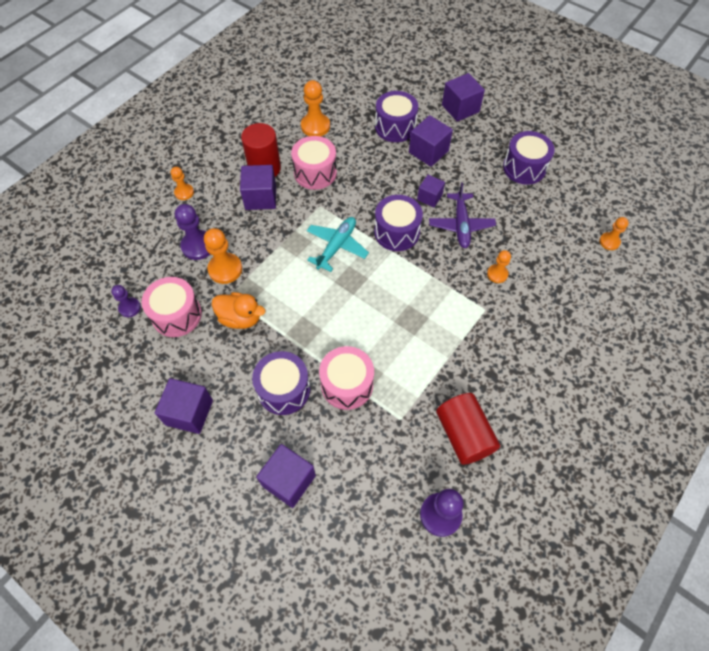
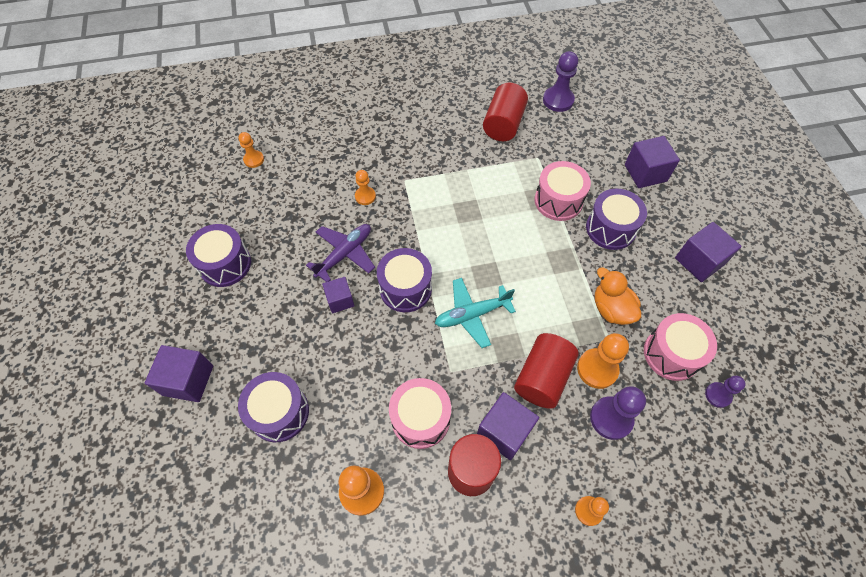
camera: 140 degrees left, 0 degrees up
(259, 240) = (542, 377): none -> red cylinder
(428, 152) = (284, 351): purple cube -> none

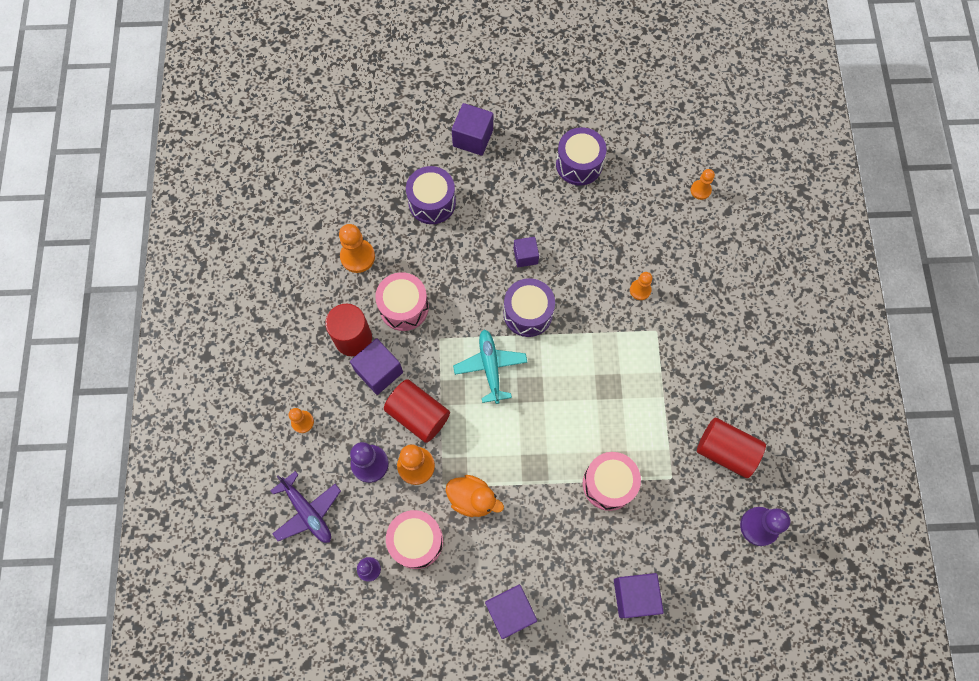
camera: 100 degrees right, 10 degrees up
(344, 254) = (574, 264): purple plane -> purple plane (307, 512)
(610, 228) = (565, 529): purple drum -> none
(611, 309) = (472, 499): orange duck -> orange duck turned 45 degrees clockwise

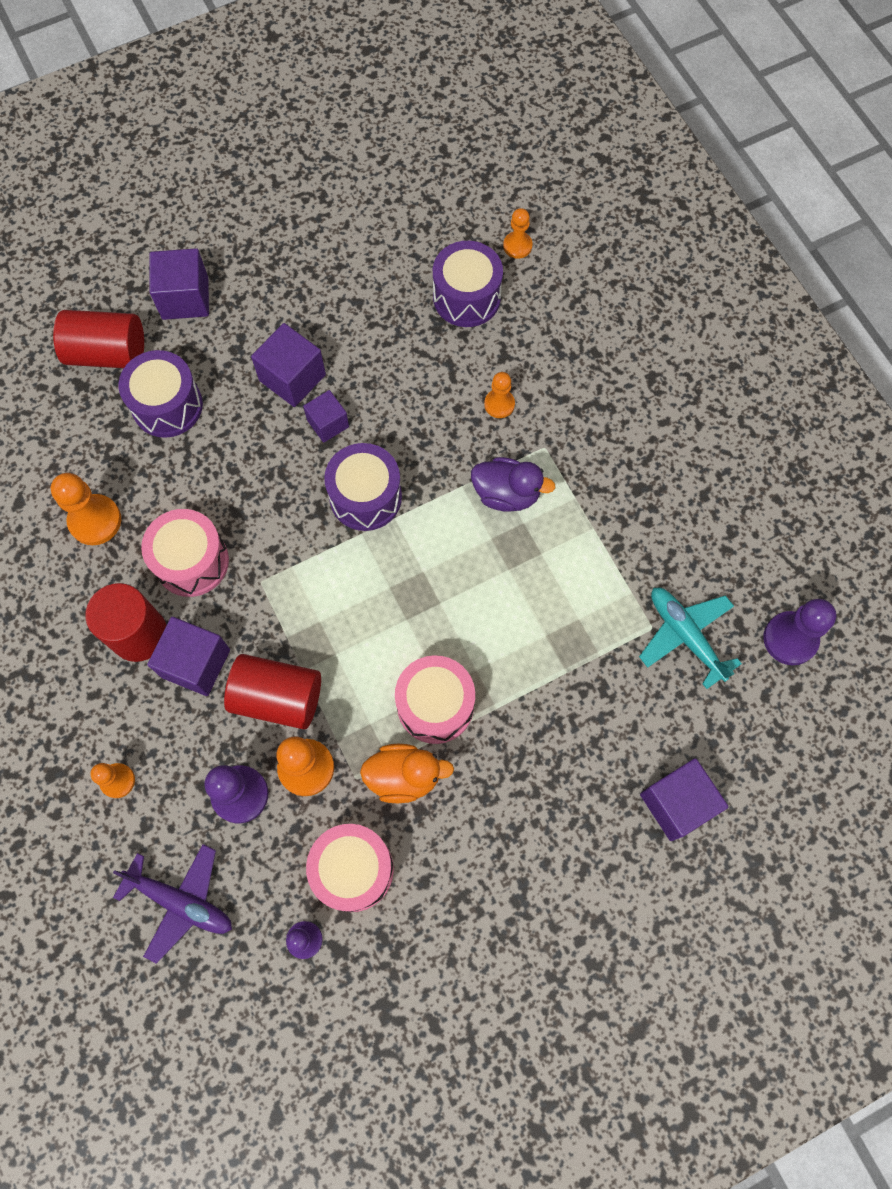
camera: 25 degrees left, 0 degrees up
(490, 367) = (347, 590): turquoise plane -> turquoise plane (685, 635)
(510, 611) = (524, 903): purple cube -> purple cube (292, 378)
(579, 164) = (344, 276): purple drum -> purple drum (466, 297)
(608, 484) = (575, 672): pink drum -> pink drum (435, 705)
(618, 350) = (506, 494): none -> purple duck
(725, 451) = (703, 562): red cylinder -> red cylinder (108, 353)

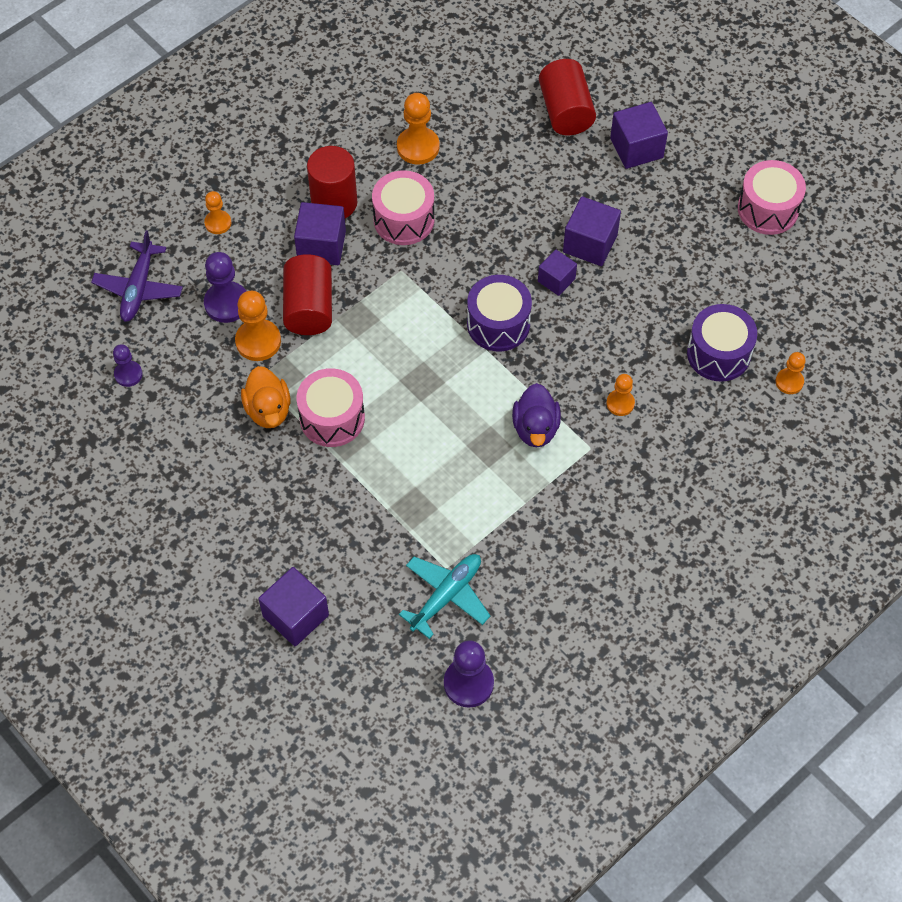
camera: 75 degrees right, 10 degrees down
(167, 405) = (533, 164): purple drum -> none
(353, 870) = (187, 393): pink drum -> pink drum (768, 209)

